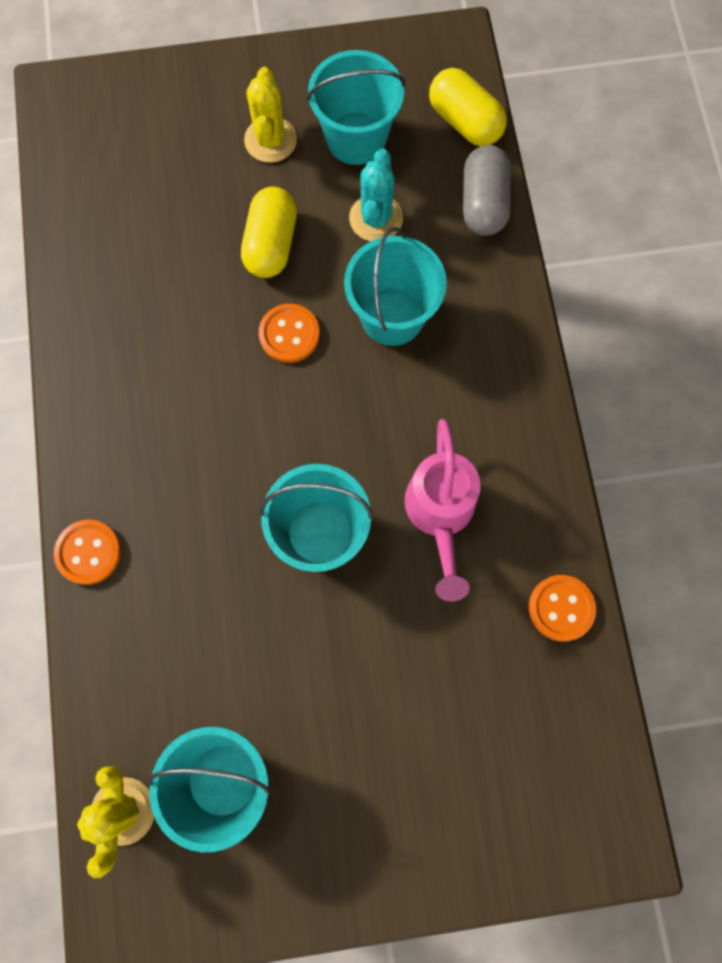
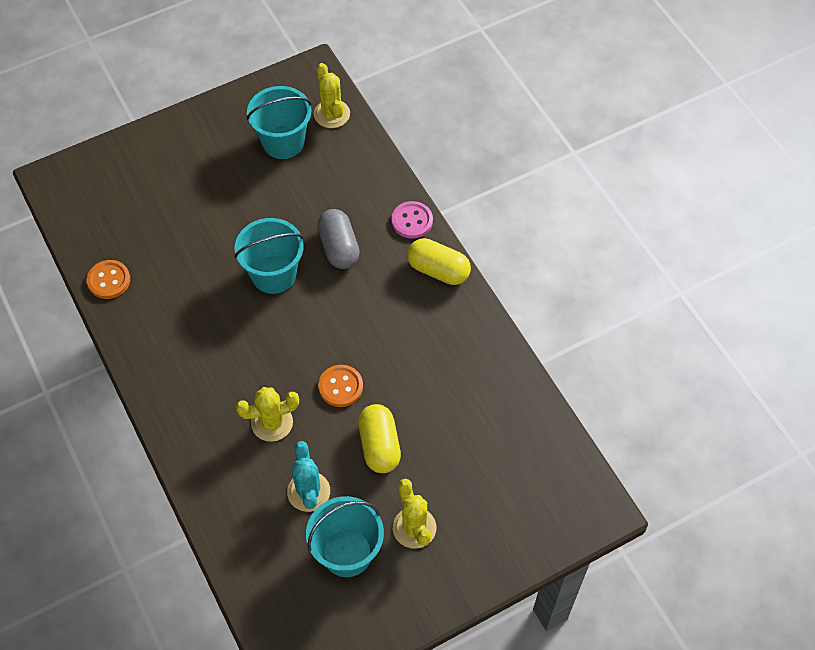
camera: 160 degrees right, 15 degrees down
(88, 552) = (412, 221): orange button -> pink button
(392, 316) = (272, 423): turquoise bucket -> yellow cactus
(440, 515) = (200, 307): pink watering can -> none
(464, 122) = (263, 598): yellow capsule -> yellow capsule (438, 270)
(483, 203) = (229, 532): grey capsule -> grey capsule (339, 247)

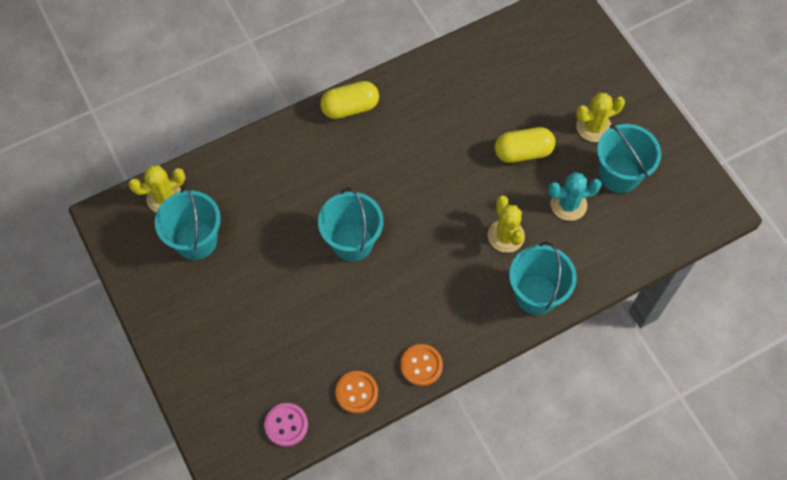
camera: 90 degrees left, 5 degrees up
(198, 451) = (536, 294): none -> turquoise bucket
(339, 247) = (323, 187): grey capsule -> none
(340, 386) = (468, 183): orange button -> orange button (421, 365)
(412, 221) = (296, 128): pink button -> pink button (286, 425)
(438, 270) = (350, 108): yellow capsule -> yellow capsule turned 45 degrees clockwise

